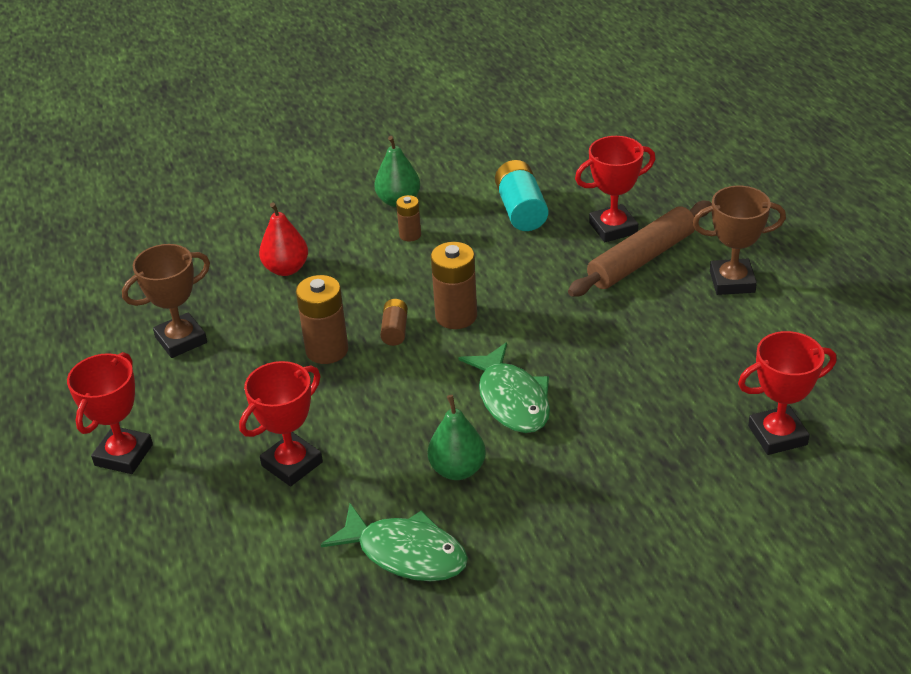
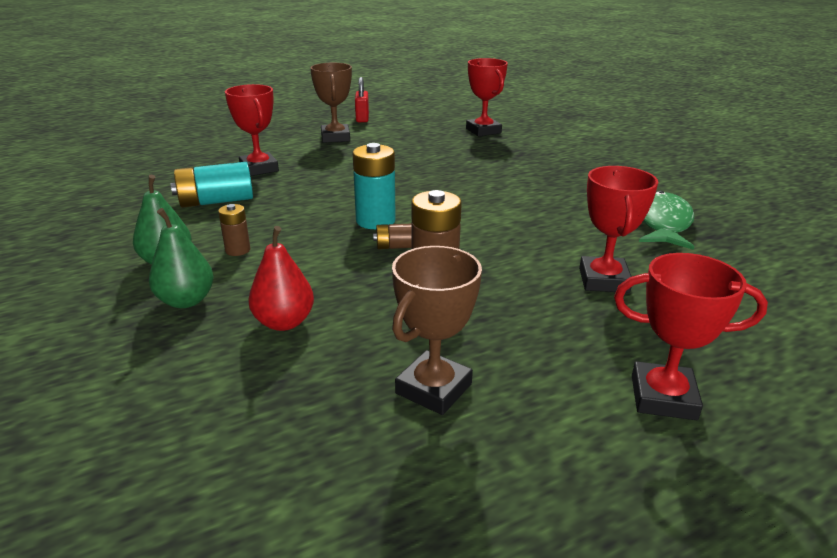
camera: 100 degrees left, 10 degrees down
(181, 340) = (433, 389): brown trophy -> brown trophy turned 75 degrees clockwise
(292, 464) = (603, 280): red trophy -> red trophy turned 60 degrees clockwise
(456, 316) = (375, 221): brown battery -> turquoise battery
(457, 469) = (564, 211): green pear -> green pear (186, 301)
(511, 399) = (478, 196): green fish -> none
(641, 259) = (304, 160): brown rolling pin -> none
(829, 306) = (362, 118): none -> red padlock

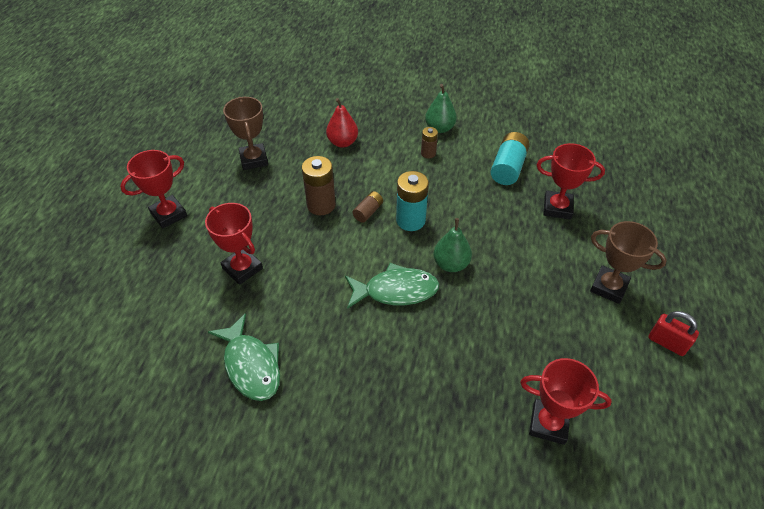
camera: 130 degrees right, 20 degrees up
(186, 301) = (392, 123): green pear -> green pear (451, 264)
(474, 198) = (396, 291): none -> green fish

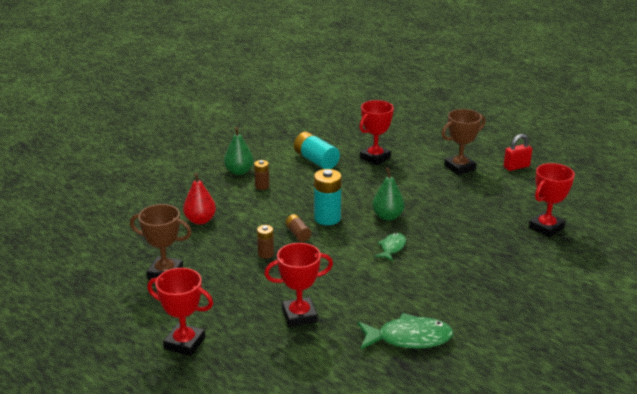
camera: 60 degrees left, 20 degrees down
(169, 214) = (184, 343): red trophy -> red trophy turned 60 degrees counterclockwise
(321, 205) = (266, 254): brown battery -> brown battery, size x0.57
(396, 291) = (392, 248): green fish -> green fish, size x0.57

